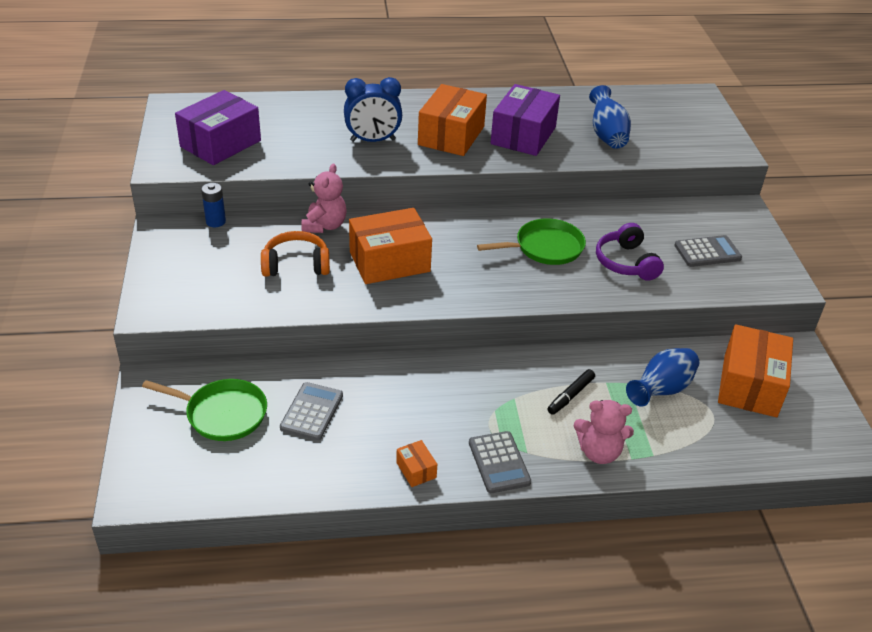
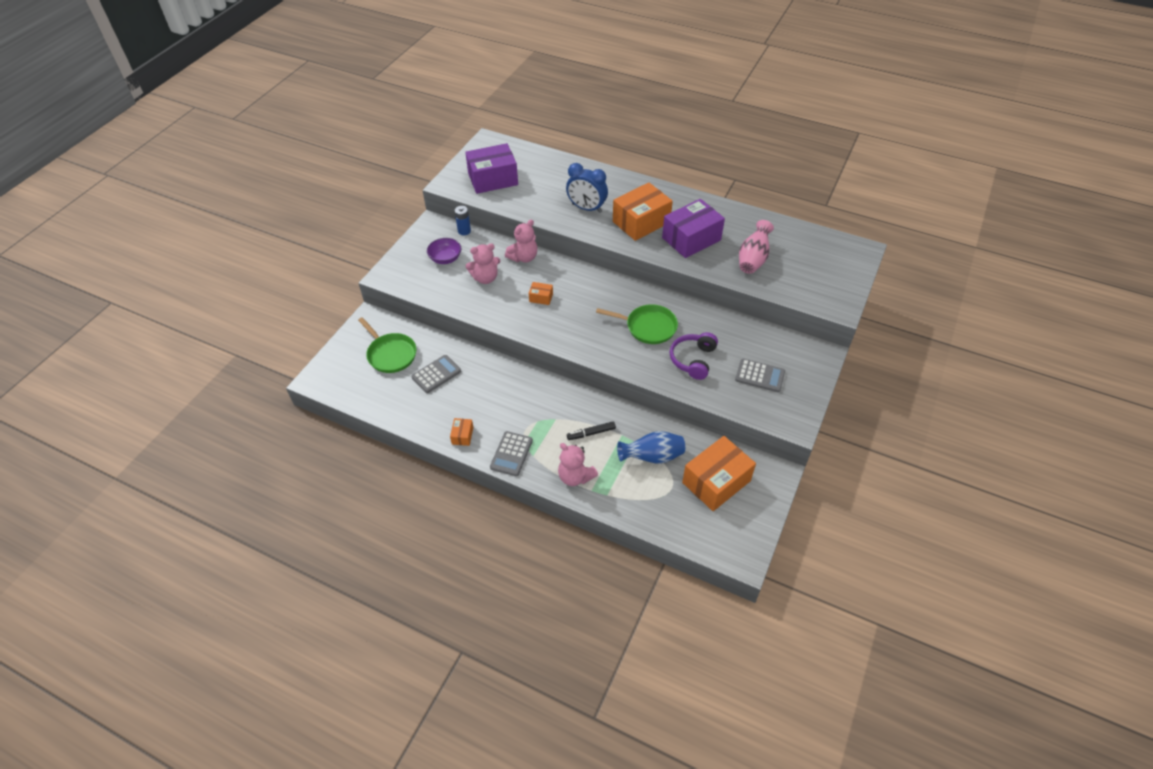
camera: 35 degrees right, 10 degrees up
(219, 261) = (445, 258): none -> purple bowl
(296, 265) = (485, 278): orange headphones -> pink teddy bear
(389, 262) = (541, 297): orange box -> orange box, size x0.44
(607, 135) = (753, 259): blue vase -> pink vase

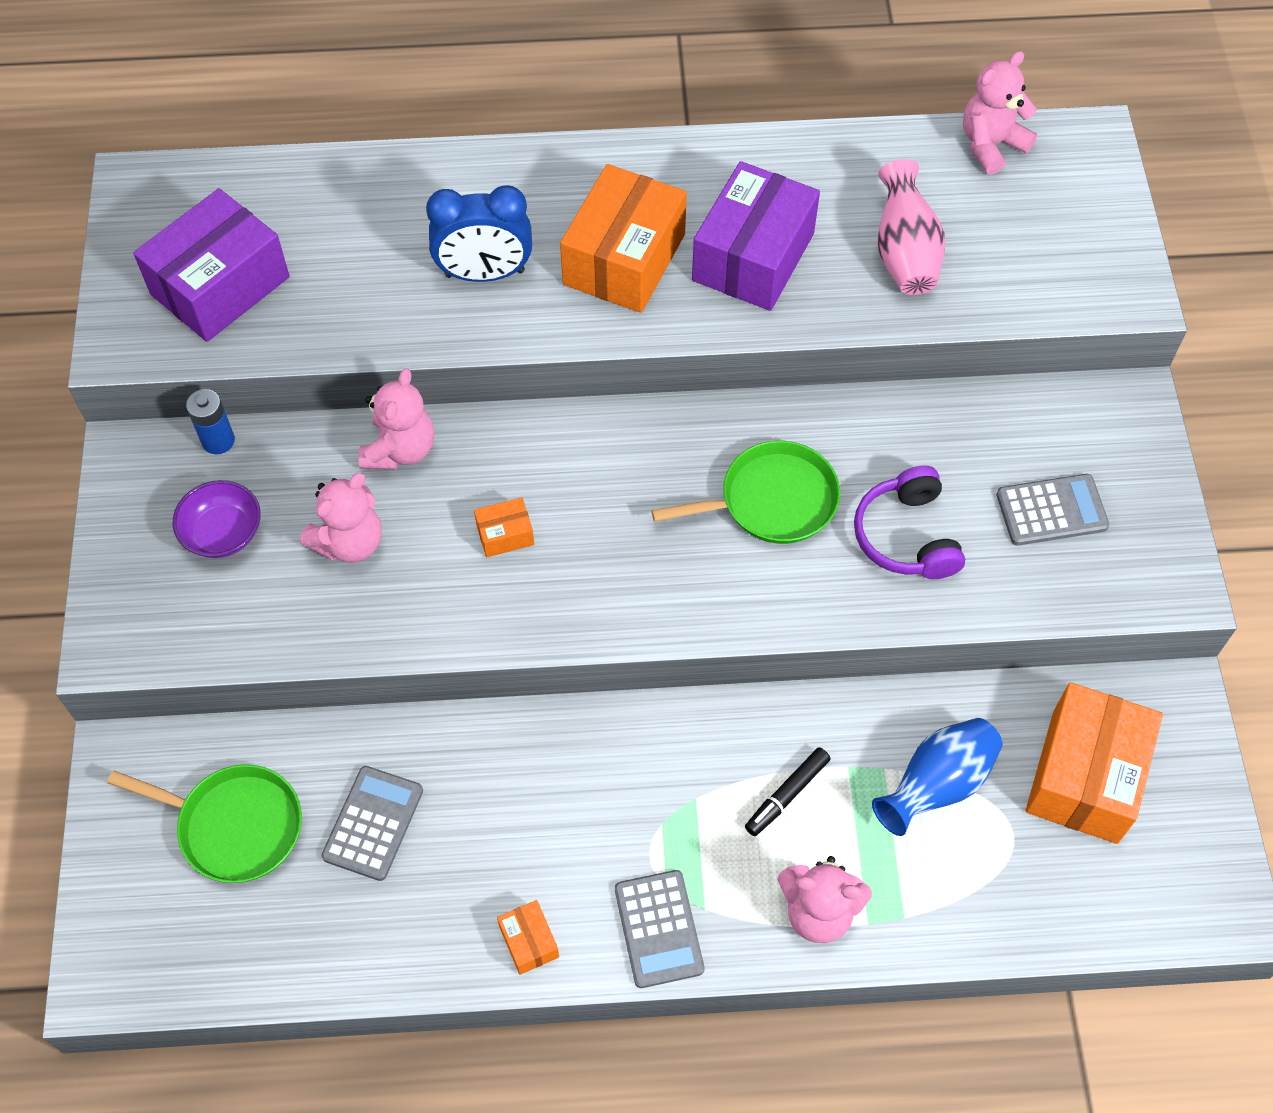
camera: 30 degrees left, 10 degrees up
(816, 237) = (991, 145): none -> pink teddy bear

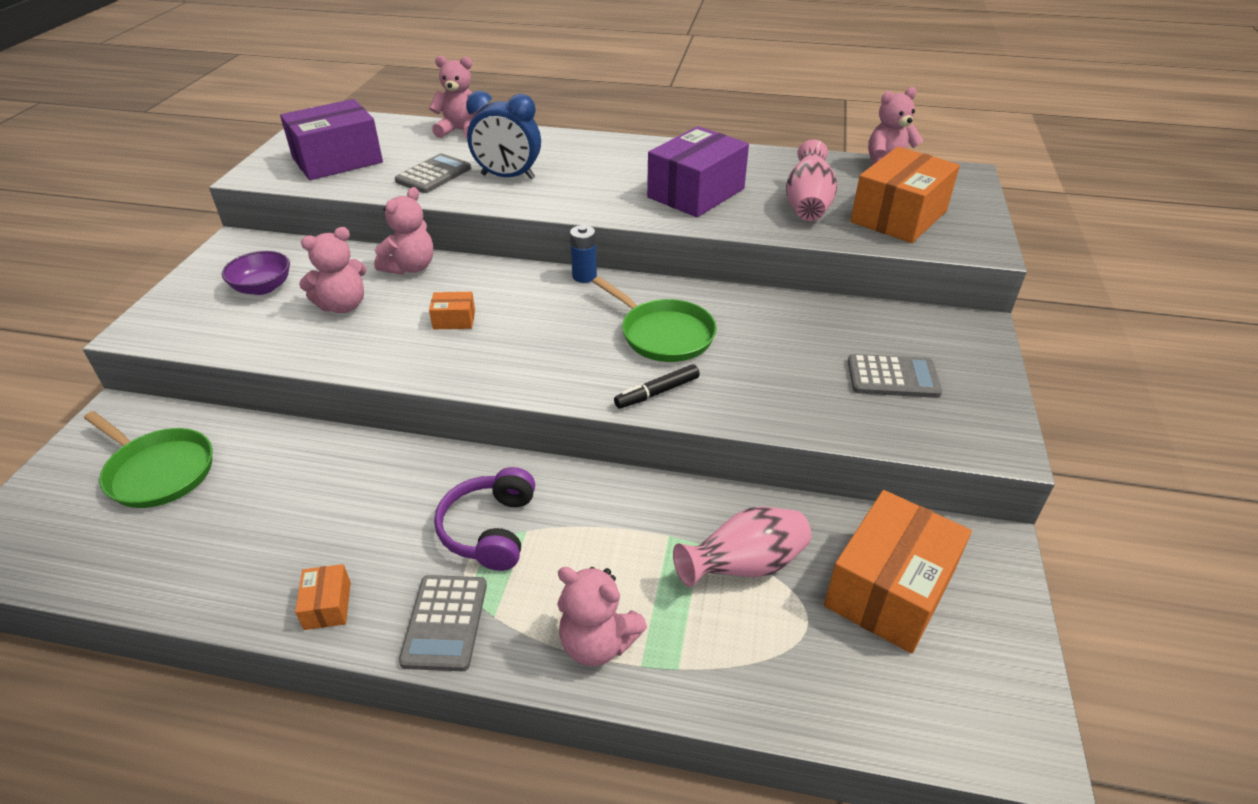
camera: 15 degrees right, 20 degrees down
(218, 440) = (296, 245): blue battery -> blue battery (584, 276)
(365, 174) = (461, 131): none -> pink teddy bear
(373, 823) = (260, 492): grey calculator -> grey calculator (434, 175)
(624, 259) = (605, 183): orange box -> orange box (898, 216)
(772, 500) = (664, 334): green pan -> green pan turned 45 degrees clockwise
(787, 795) = (606, 545): black marker -> black marker (657, 392)
(906, 536) = (764, 372): purple headphones -> purple headphones (490, 529)
(936, 785) = (744, 566): blue vase -> pink vase

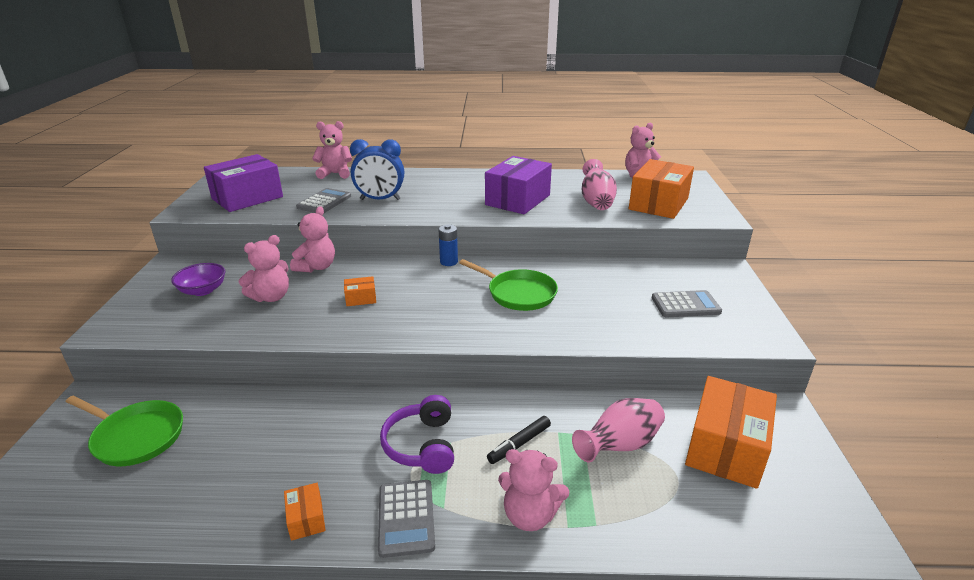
camera: 10 degrees left, 10 degrees down
(657, 392) = (527, 331): black marker -> black marker (519, 444)

